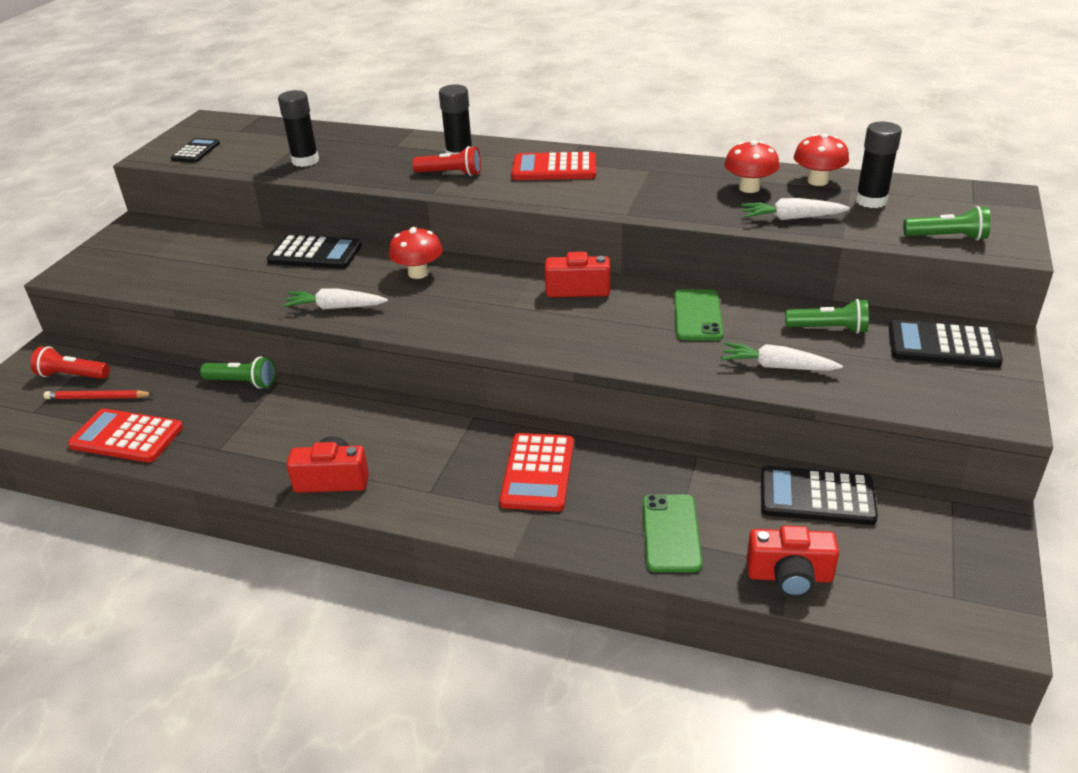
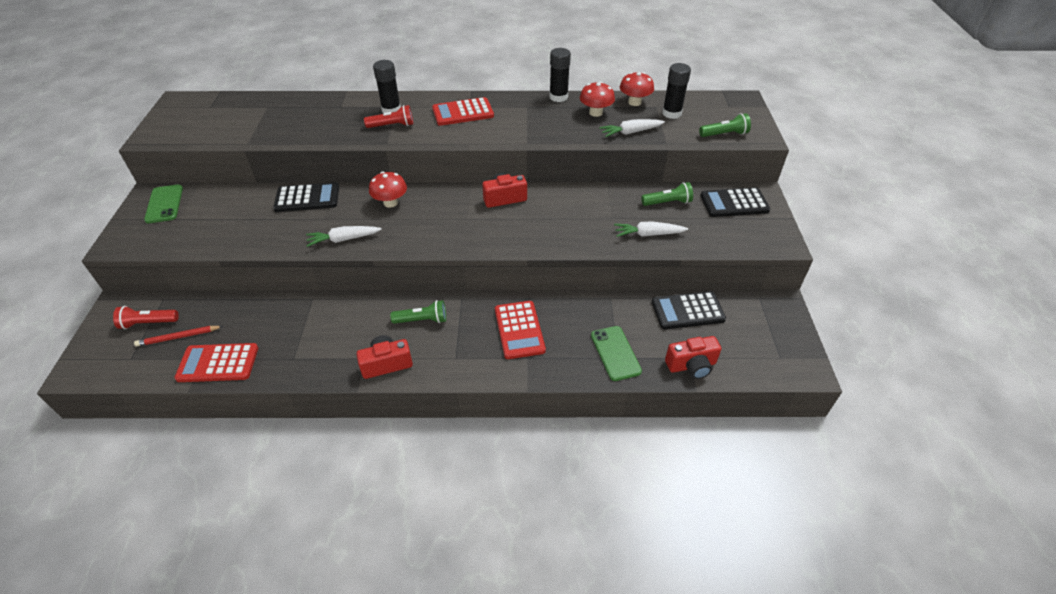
camera: 20 degrees left, 10 degrees up
(196, 151) = (183, 130): black calculator -> none
(243, 382) = (287, 304): green flashlight -> green flashlight (422, 320)
(305, 161) = (277, 128): black glue stick -> black glue stick (558, 97)
(698, 315) = (587, 206): green phone -> green phone (164, 204)

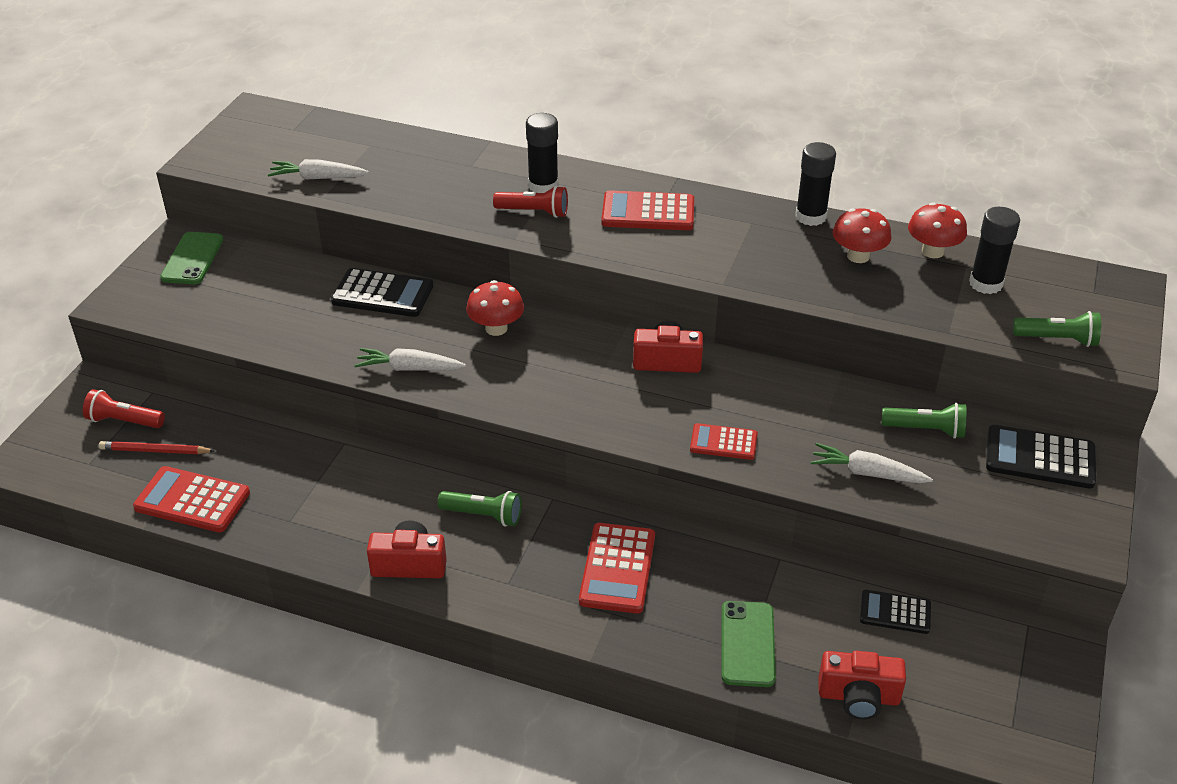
camera: 20 degrees right, 5 degrees down
(559, 237) = (723, 442): none -> red calculator
(631, 132) = (899, 302): white carrot -> white carrot (318, 178)
(687, 311) = (895, 612): black calculator -> black calculator, size x0.63

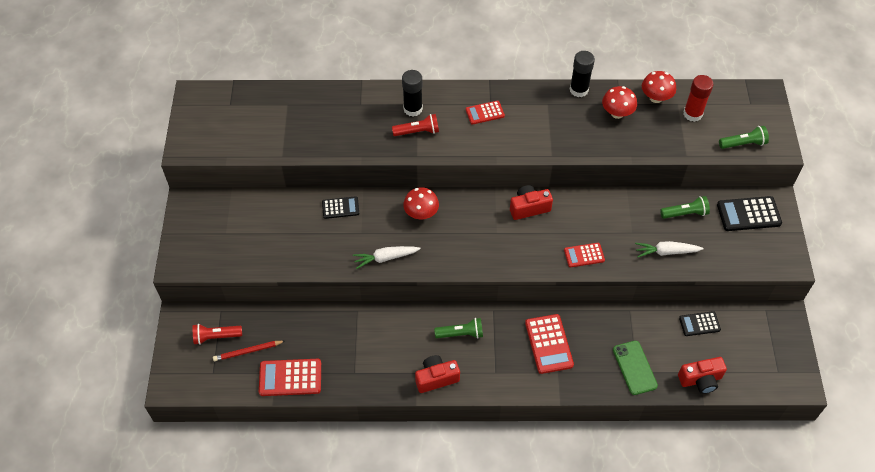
camera: 20 degrees left, 15 degrees up
(193, 259) = (206, 215): green phone -> none
(318, 178) = (270, 141): white carrot -> none
(382, 294) = (340, 208): black calculator -> black calculator, size x0.63
(648, 212) = (485, 113): red calculator -> red calculator, size x0.63
(985, 284) = (692, 114): black glue stick -> red glue stick

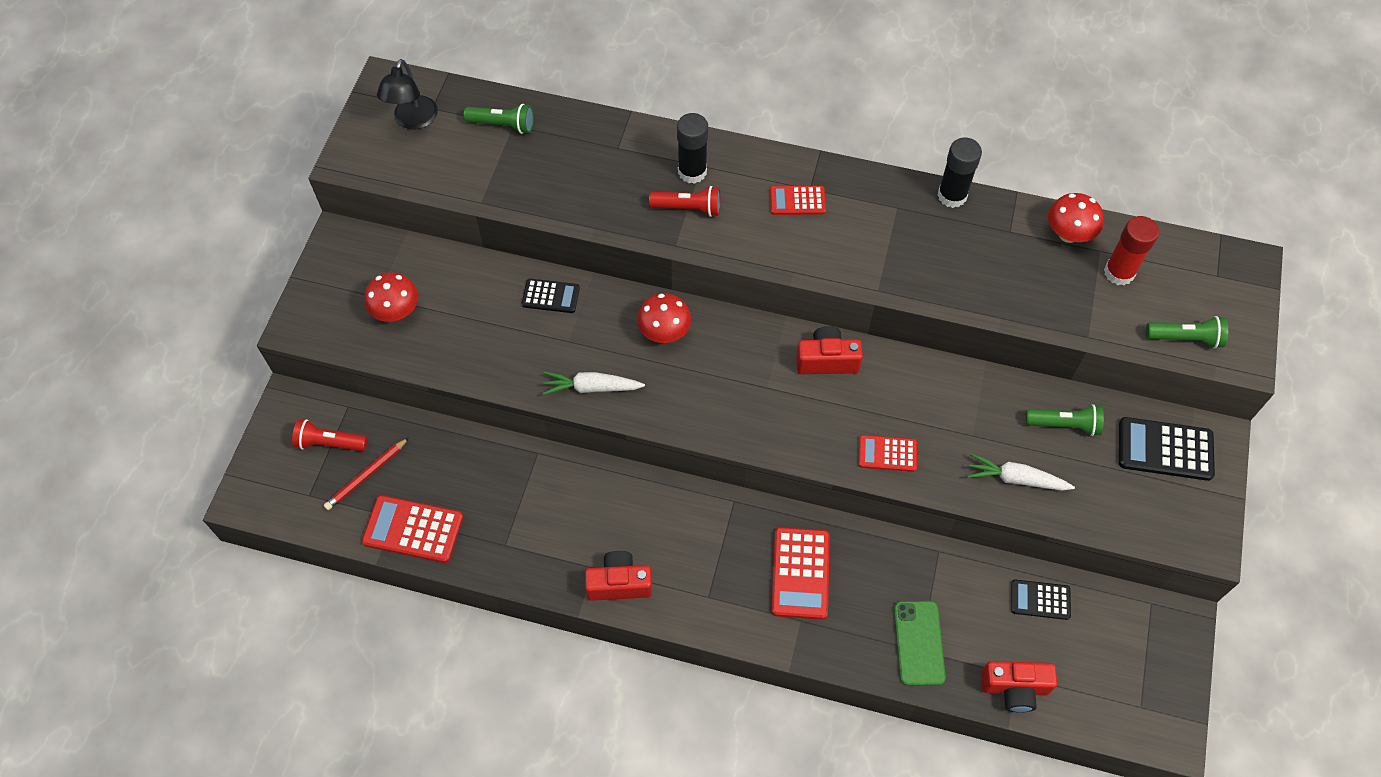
camera: 15 degrees right, 5 degrees up
(220, 114) = (413, 120): none -> black lamp
(248, 351) = (366, 475): red pencil -> red pencil turned 45 degrees counterclockwise
(461, 334) = (676, 525): green flashlight -> green flashlight (503, 125)
(617, 113) = (1000, 245): red mushroom -> red mushroom (396, 311)

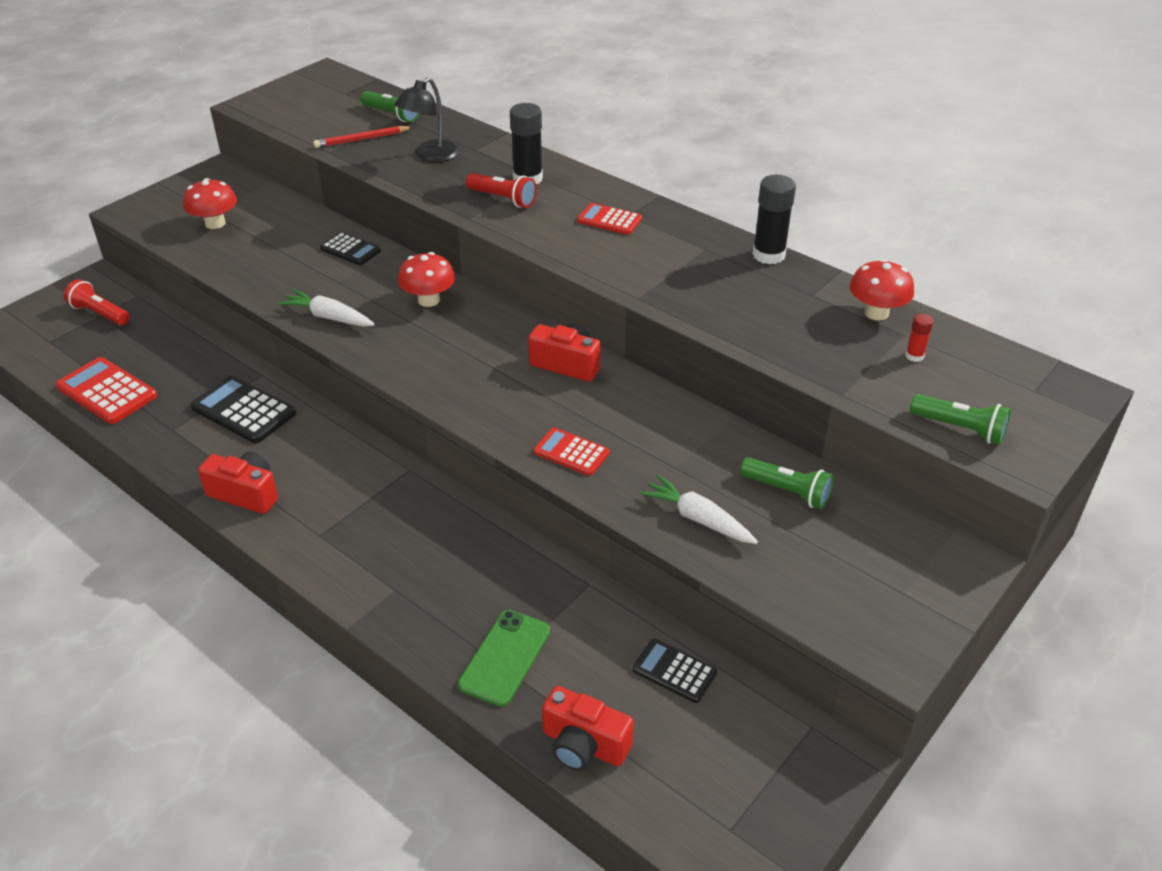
camera: 25 degrees right, 20 degrees down
(366, 475) = (106, 343): red pencil -> red pencil (361, 139)
(413, 120) = (323, 96): black lamp -> black lamp (430, 156)
(800, 573) = (427, 550): red calculator -> none
(1119, 272) = (914, 356): red glue stick -> red glue stick, size x0.51
(1165, 449) = (896, 552): black calculator -> black calculator (243, 410)

